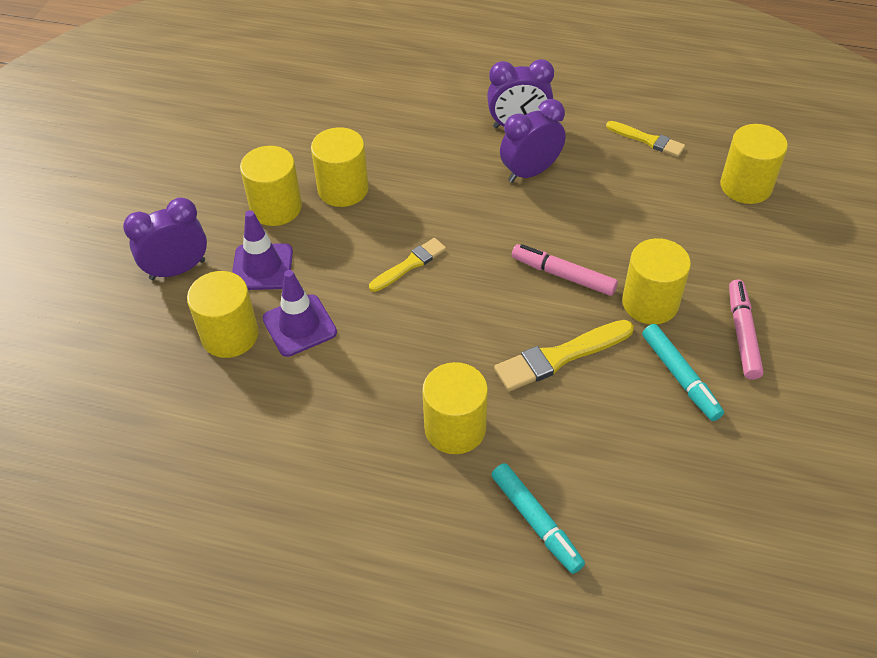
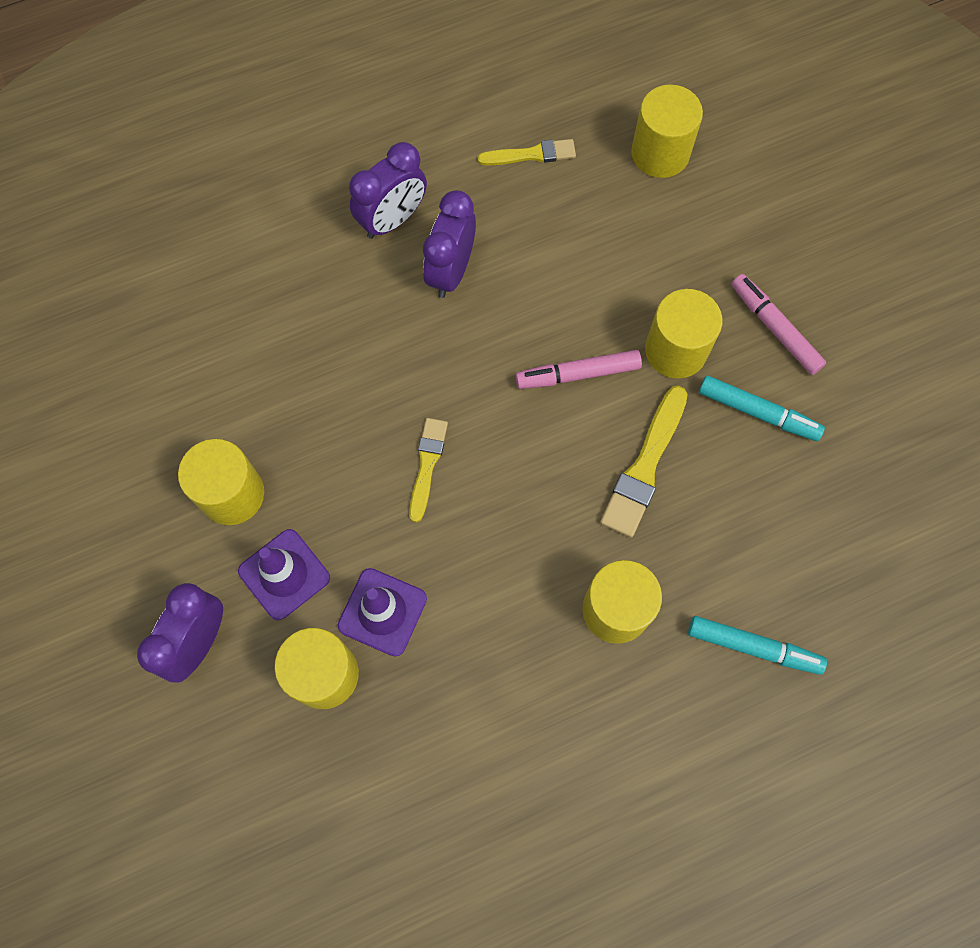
camera: 40 degrees left, 20 degrees up
(343, 189) = (281, 422): yellow cylinder -> none

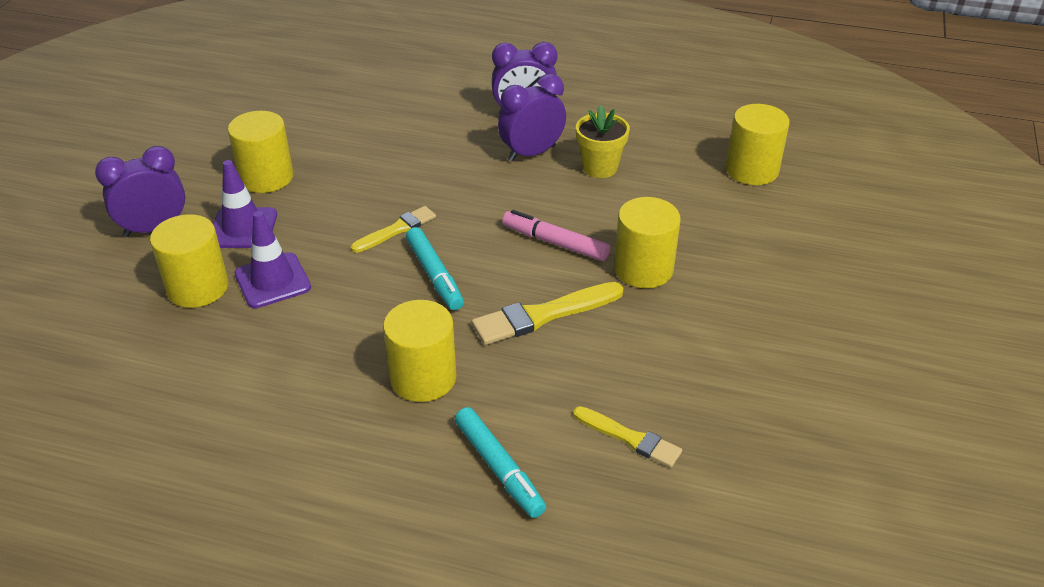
camera: 40 degrees right, 30 degrees down
(529, 246) = (600, 167): none -> yellow flower pot
(531, 154) = (654, 129): yellow brush -> yellow brush (630, 438)
(758, 412) = (669, 336): turquoise marker -> turquoise marker (434, 275)
(774, 328) = (738, 299): pink marker -> none

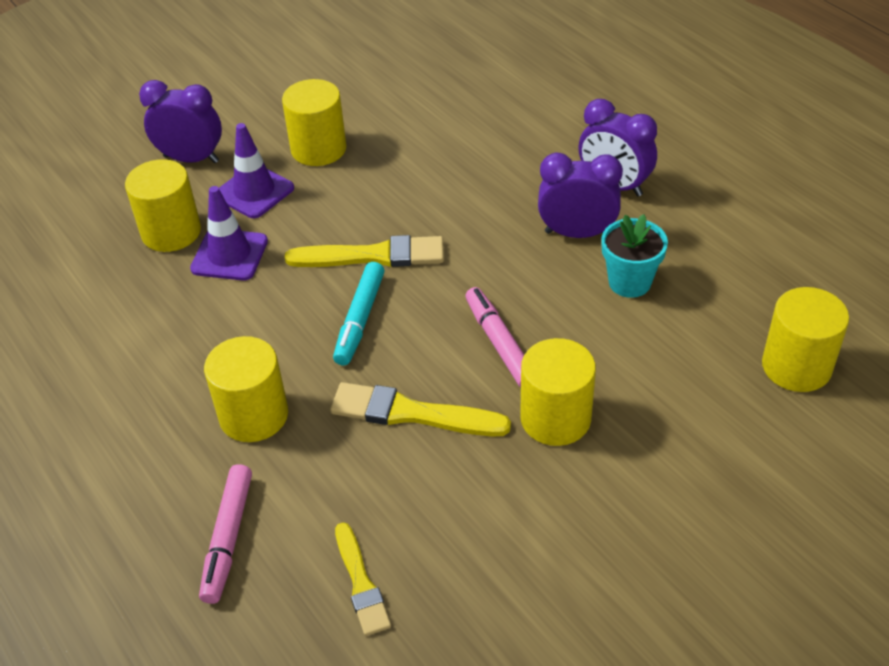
camera: 40 degrees right, 5 degrees up
(396, 230) = (373, 256): yellow brush -> yellow brush, size x1.55
(499, 468) = (228, 538): turquoise marker -> pink marker
(600, 167) = (629, 282): yellow flower pot -> turquoise flower pot

